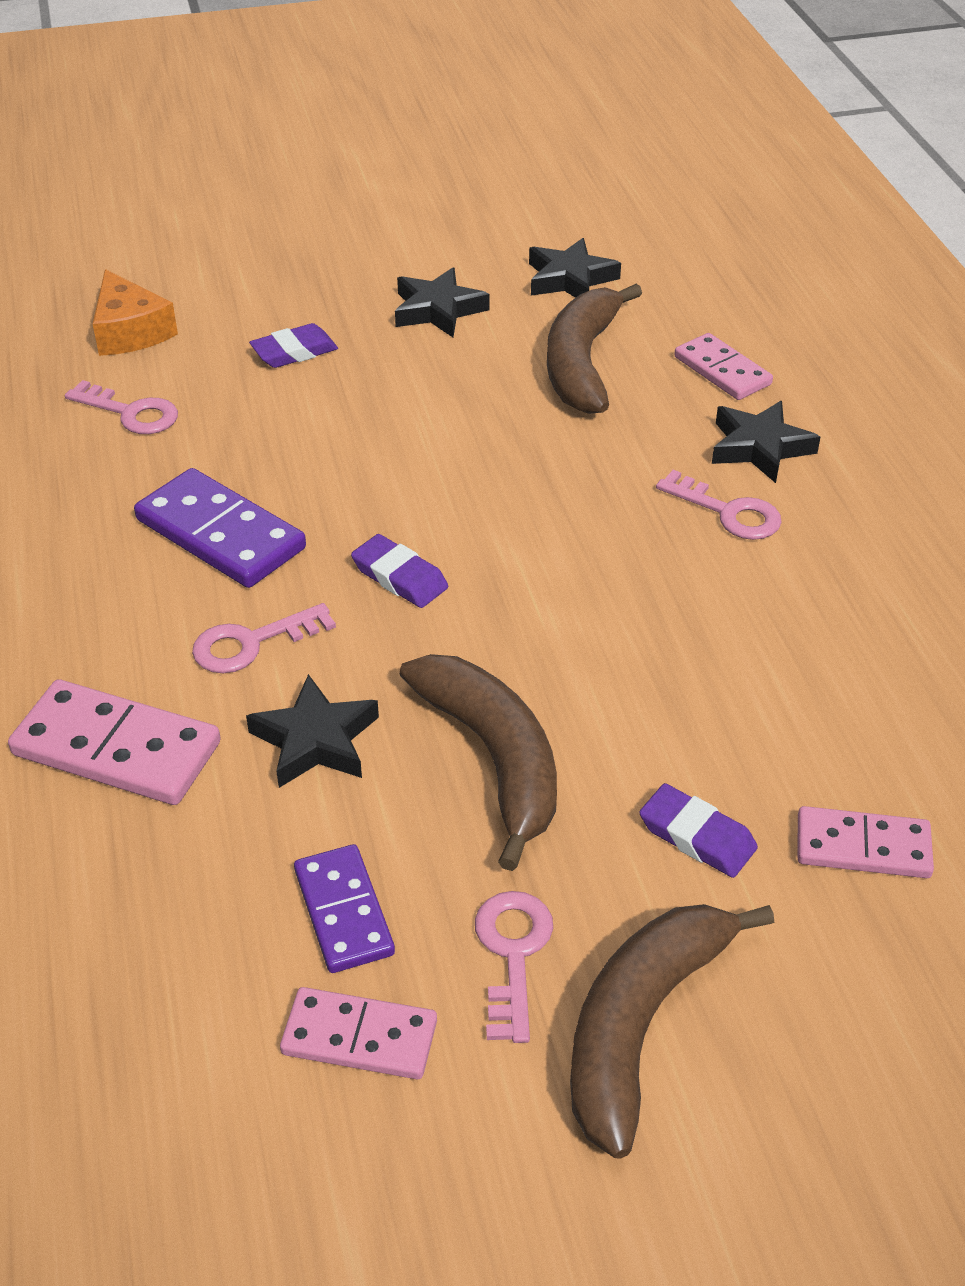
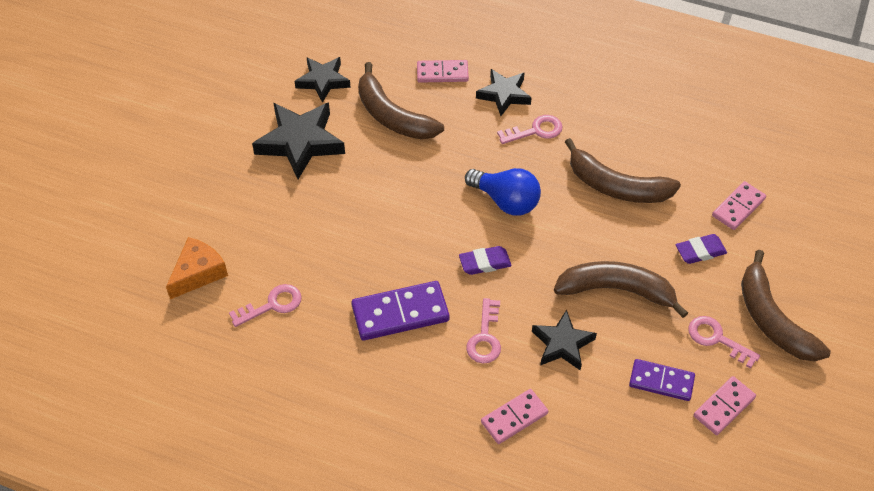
camera: 55 degrees left, 10 degrees up
(116, 749) = (514, 418): pink domino -> pink domino, size x0.65
(130, 331) = (198, 273): orange cheese -> orange cheese turned 60 degrees counterclockwise
(294, 352) = (282, 215): purple eraser -> none
(438, 310) = (300, 143): black star -> black star, size x1.58
(547, 544) = (506, 201): none -> blue light bulb
(722, 657) = (616, 186): none -> brown banana

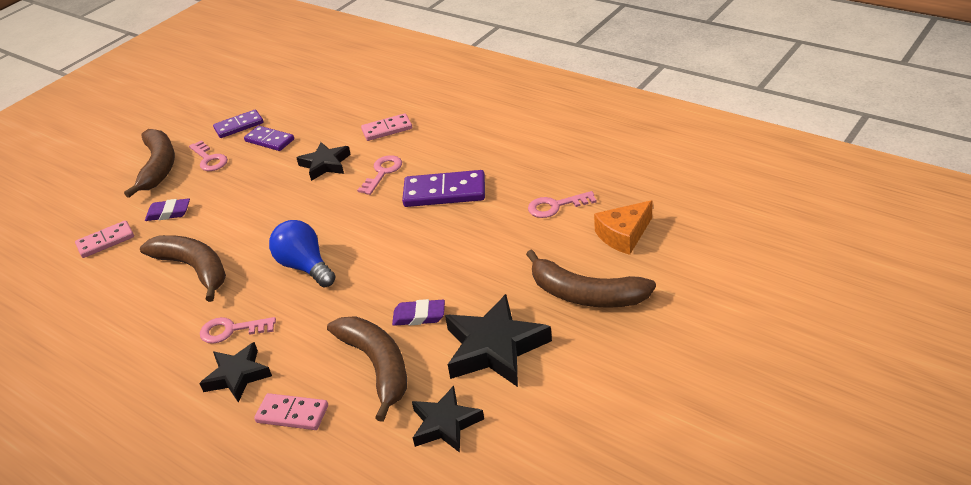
camera: 160 degrees left, 15 degrees down
(485, 263) = (354, 220): purple eraser -> purple eraser (419, 316)
(617, 290) = (258, 193): brown banana -> brown banana (585, 294)
(724, 407) = (239, 126): pink domino -> purple domino

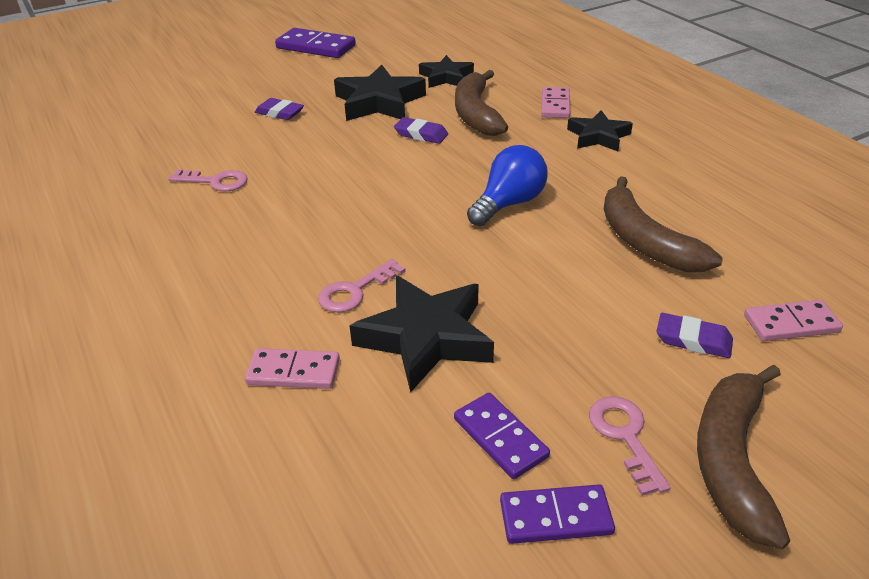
camera: 160 degrees left, 0 degrees up
(231, 330) = (601, 169): pink key -> none
(292, 414) = (555, 105): pink domino -> pink domino turned 60 degrees clockwise
(305, 266) = (509, 204): blue light bulb -> blue light bulb turned 120 degrees counterclockwise
(325, 164) = (425, 338): black star -> black star, size x1.58
(444, 192) = (305, 235): purple domino -> purple domino (316, 47)
(585, 294) = (279, 113): brown banana -> purple eraser
(624, 235) = (196, 141): orange cheese -> none

